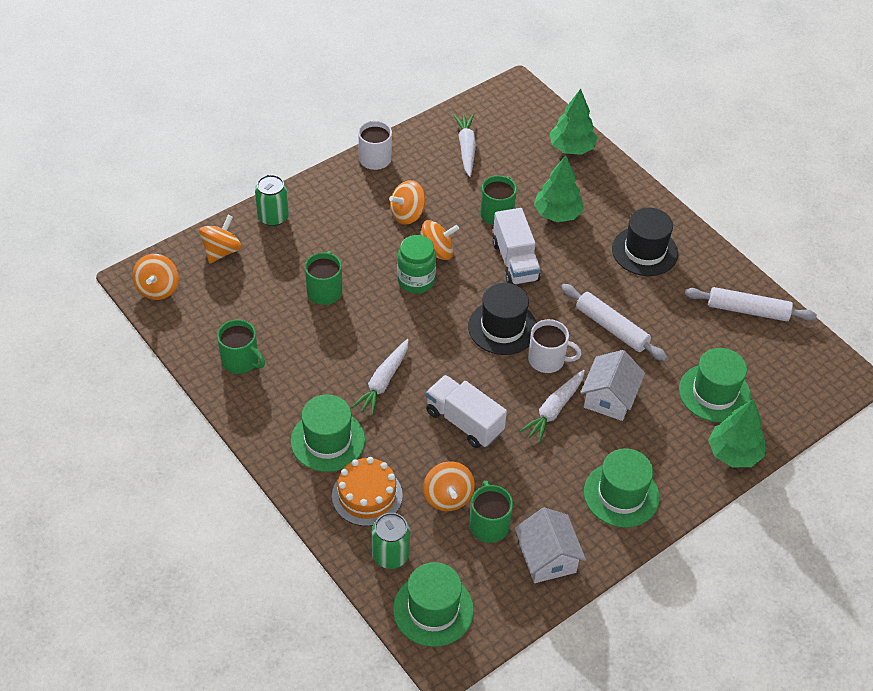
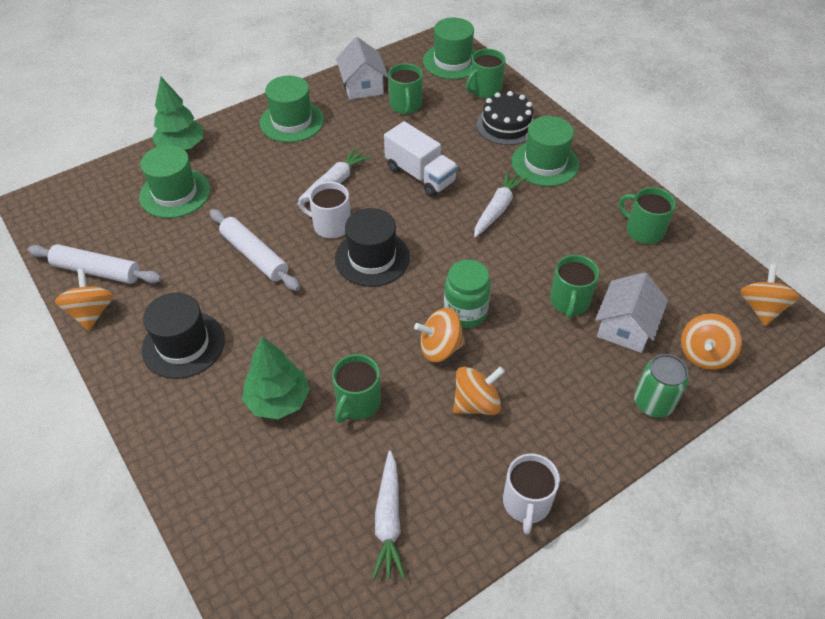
camera: 175 degrees left, 0 degrees up
(367, 495) = (506, 125): orange cake -> black cake
(390, 555) = (484, 90): green can -> green mug
(448, 497) = (438, 123): orange spinning top -> orange spinning top (91, 312)
(515, 261) = (345, 334): white truck -> none
(571, 148) = (227, 518): green tree -> none
(609, 398) = (278, 191): white house -> white house (625, 327)

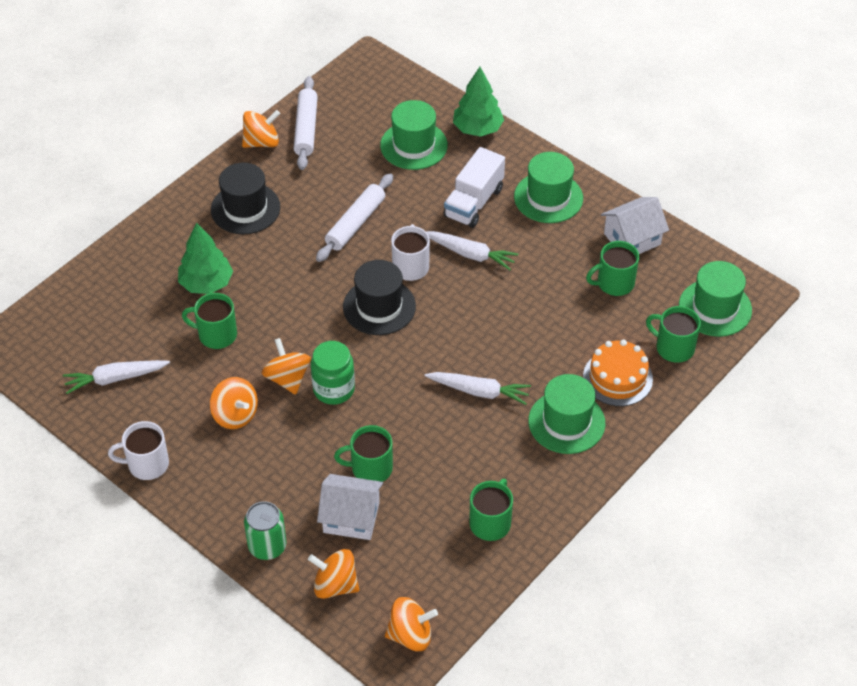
camera: 75 degrees right, 0 degrees up
(420, 175) = (507, 319): white truck -> white truck (474, 202)
(506, 125) = (617, 378): black cake -> orange cake

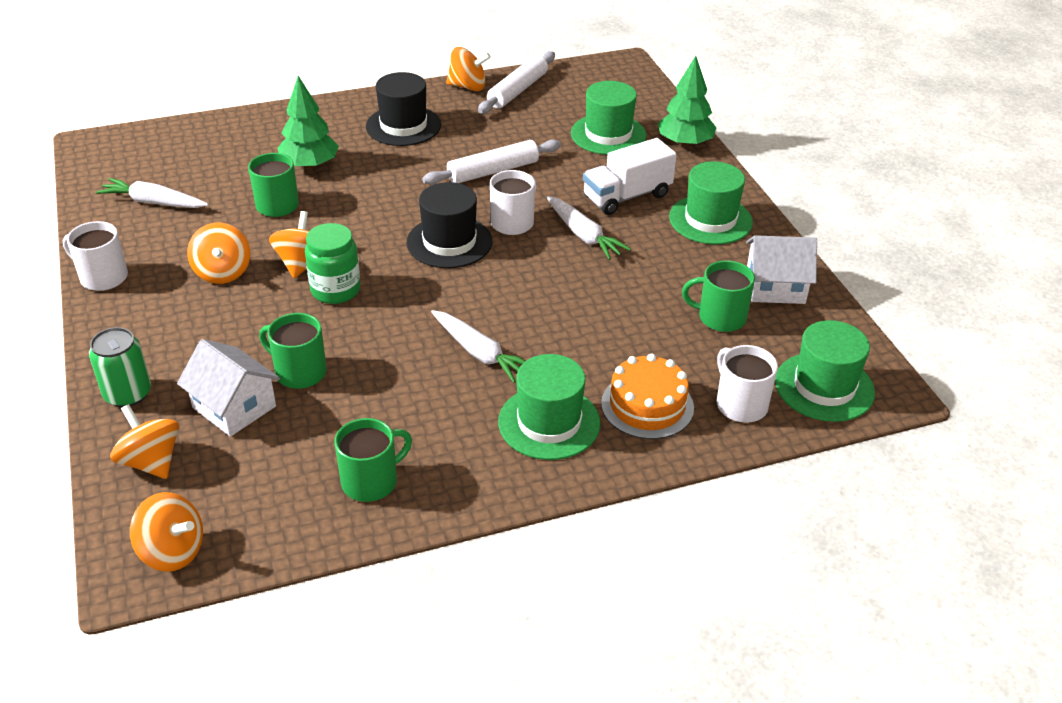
camera: 30 degrees right, 10 degrees down
(674, 348) = (740, 404): green mug -> white mug

